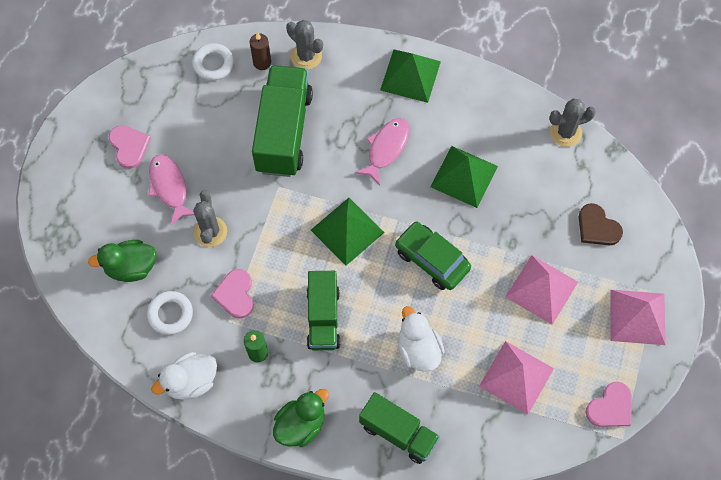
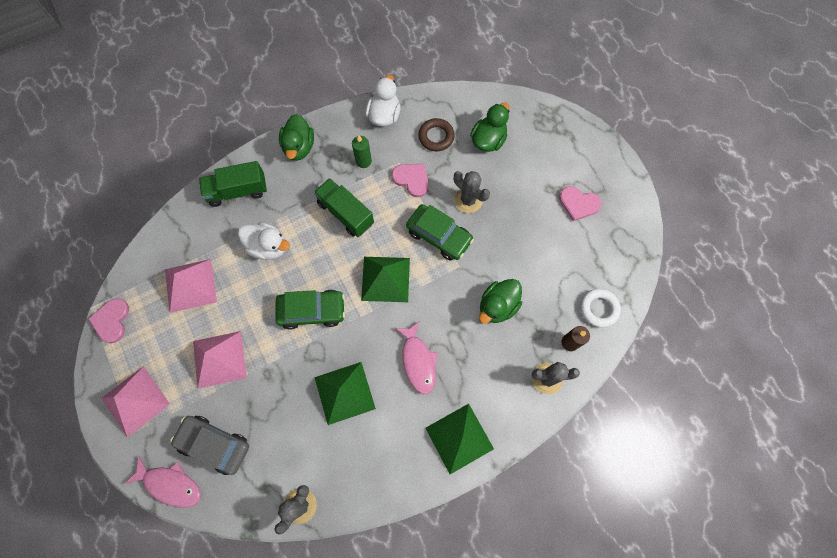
camera: 135 degrees right, 5 degrees up
(169, 187) = (524, 203): pink fish -> pink fish (170, 484)
(170, 314) = (436, 137): white ring -> brown ring
(267, 225) = (439, 236): none -> green car
(284, 132) = (497, 306): green truck -> green duck
(597, 227) = (214, 444): brown heart -> grey car

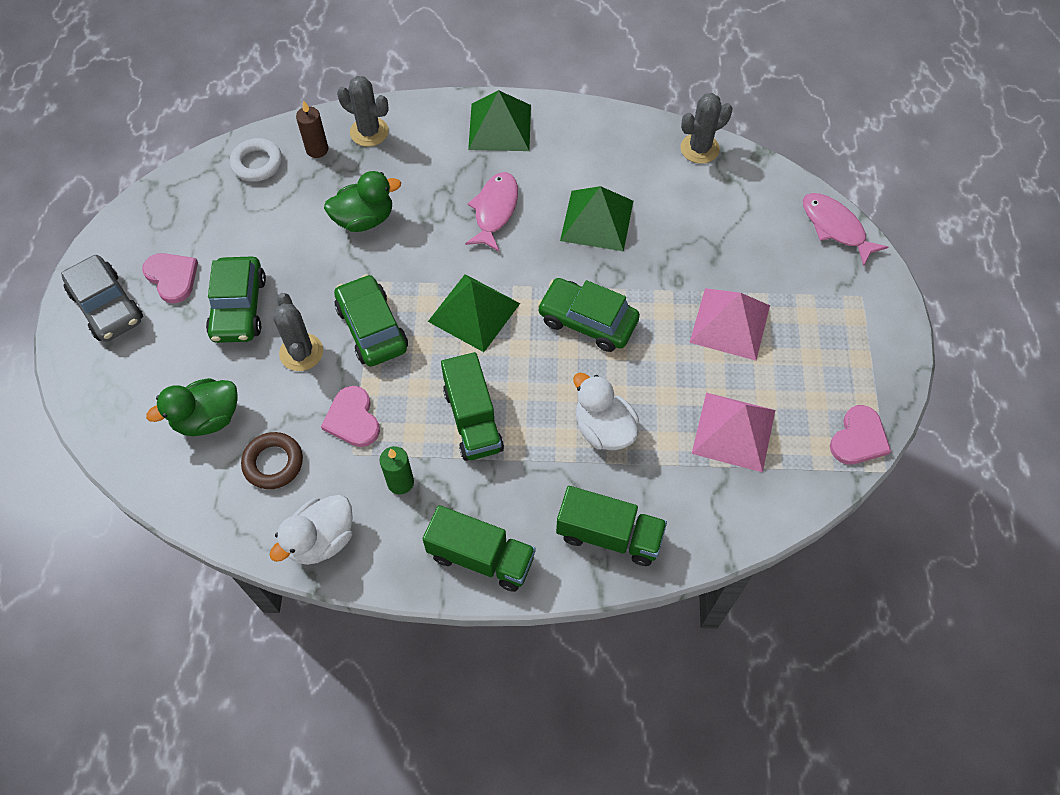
camera: 150 degrees left, 10 degrees down
(135, 401) = (853, 327): pink pyramid -> none
(214, 444) = (771, 241): grey car -> grey car (107, 306)
(299, 147) = (481, 557): green duck -> green truck
(524, 207) = (239, 308): none -> green car

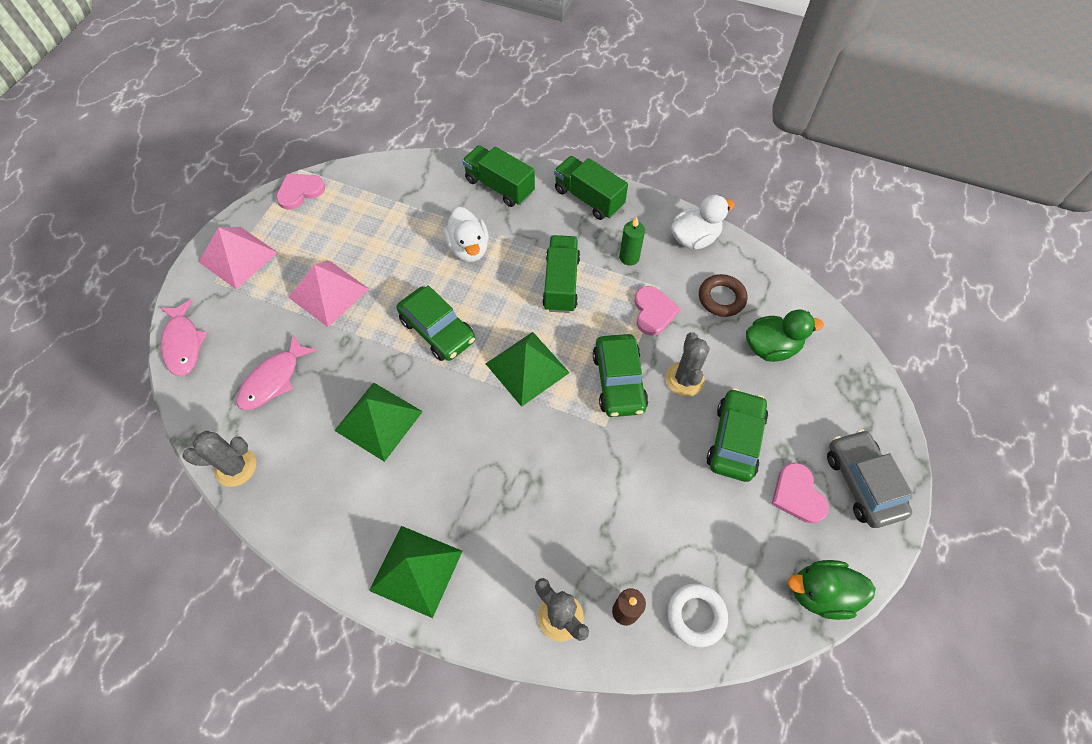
camera: 160 degrees left, 0 degrees up
(364, 219) = (596, 498): green duck -> green duck (820, 593)
(494, 210) = (467, 464): pink fish -> pink fish (273, 379)
(734, 431) = (379, 220): pink pyramid -> pink pyramid (238, 257)

